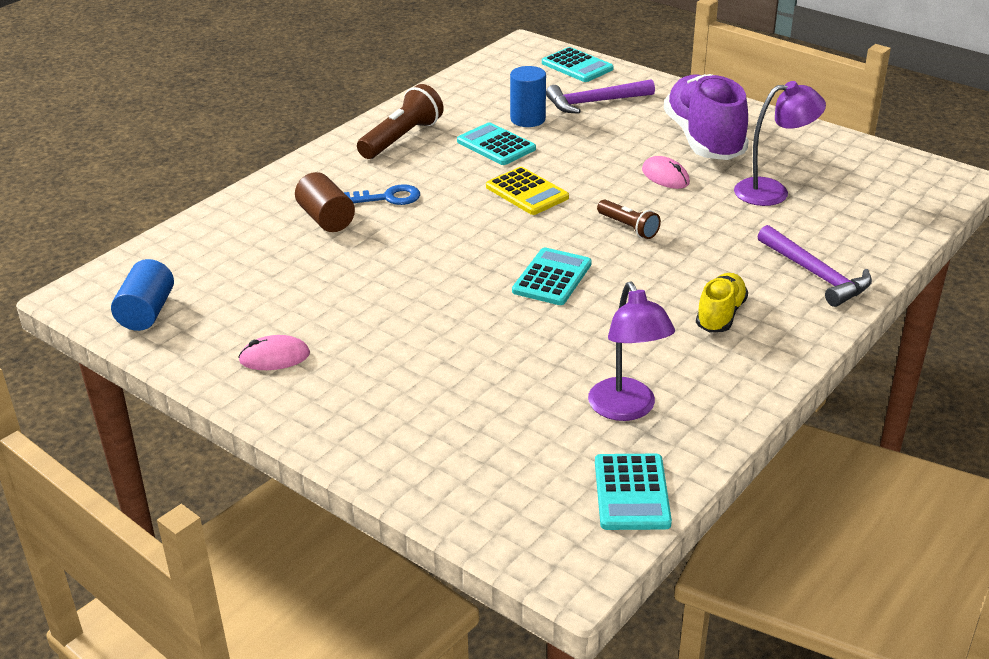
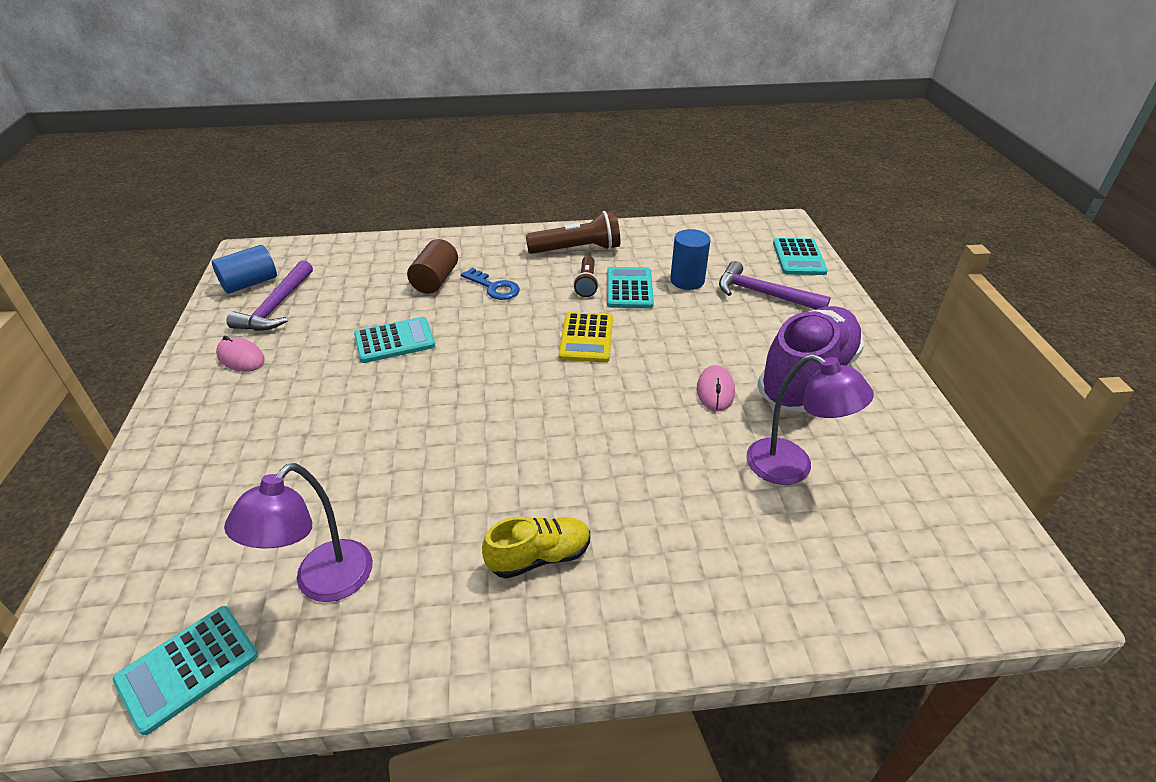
camera: 45 degrees right, 5 degrees up
(552, 278) = (481, 420): turquoise calculator -> turquoise calculator (394, 341)
(628, 227) = (608, 417): brown flashlight -> brown flashlight (586, 283)
(816, 274) = (693, 587): purple hammer -> purple hammer (277, 306)

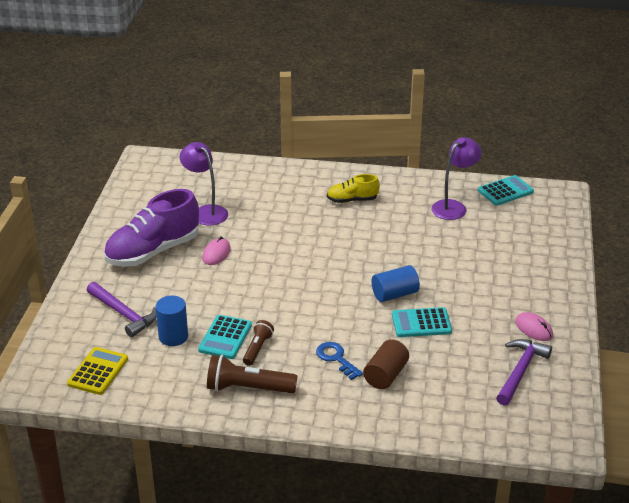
camera: 165 degrees left, 5 degrees down
(250, 283) = (552, 402): blue cylinder -> blue cylinder (394, 294)
(586, 338) = (280, 301): yellow calculator -> yellow calculator (98, 371)
(799, 257) = (60, 343): turquoise calculator -> none

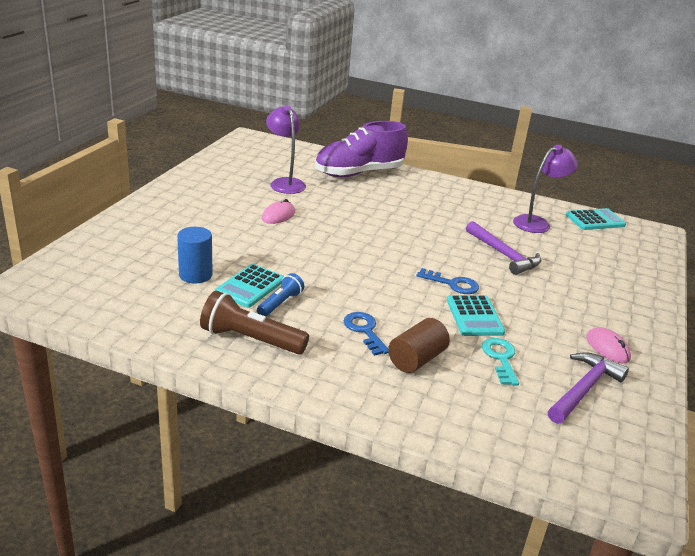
camera: 10 degrees right, 5 degrees down
(98, 371) = (97, 290): yellow calculator -> none
(123, 314) = (156, 245): purple hammer -> purple hammer (503, 254)
(153, 251) = (217, 202): purple shoe -> purple shoe (359, 173)
(257, 349) = (280, 304): brown flashlight -> blue flashlight
(352, 200) = (433, 199): yellow shoe -> none
(394, 294) = (452, 284): blue cylinder -> blue key
(421, 323) = (474, 316): turquoise calculator -> turquoise calculator turned 105 degrees counterclockwise
(451, 359) = (500, 359): none -> turquoise key

